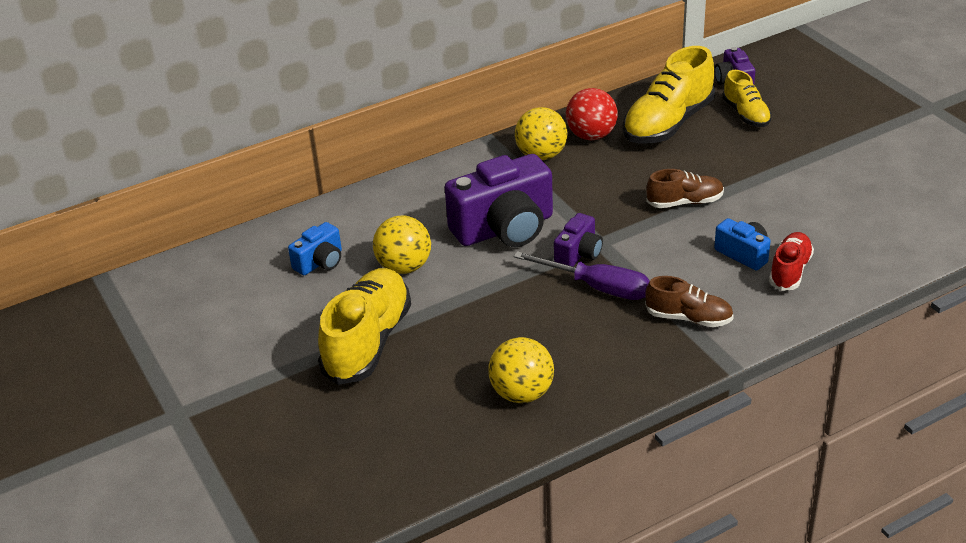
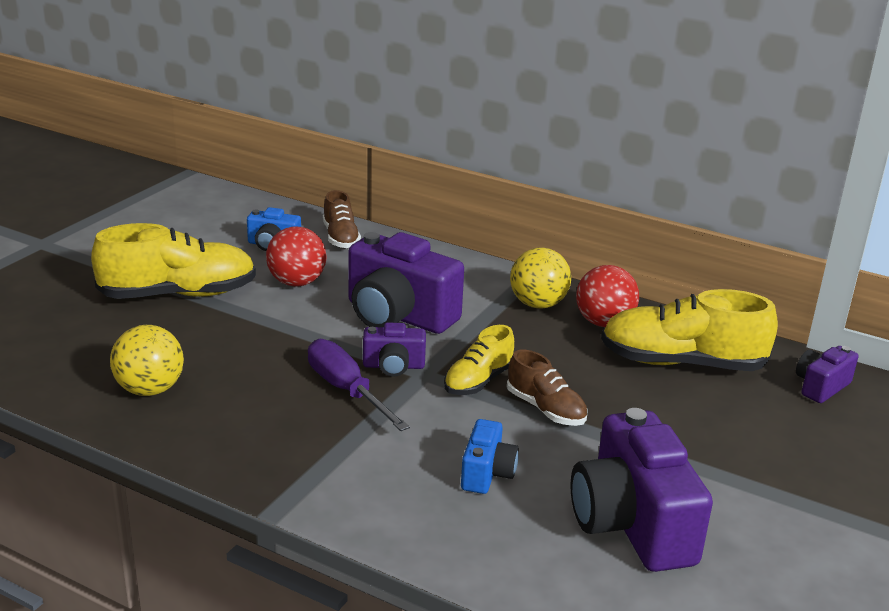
camera: 55 degrees right, 10 degrees down
(404, 267) = (297, 282): yellow ball -> red ball
(597, 287) = (346, 391): purple screwdriver -> purple screwdriver turned 150 degrees clockwise
(688, 318) = (337, 462): brown shoe -> brown shoe (340, 238)
(746, 114) = (765, 411): yellow shoe -> yellow shoe (478, 381)
(790, 271) = (484, 516): red shoe -> none
(830, 214) = (632, 524): none -> purple camera

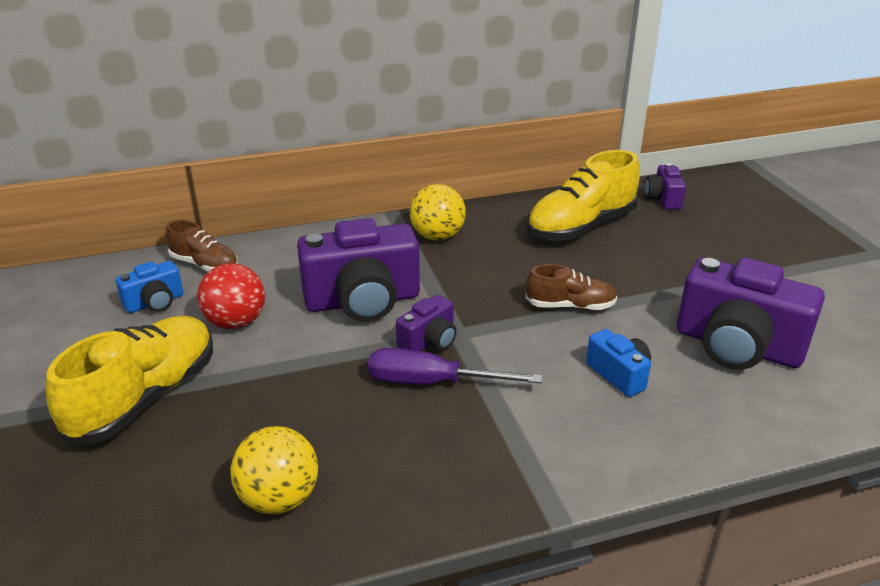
camera: 45 degrees left, 5 degrees up
(478, 381) = (500, 314): yellow shoe -> none
(604, 323) = (497, 226): red ball -> none

